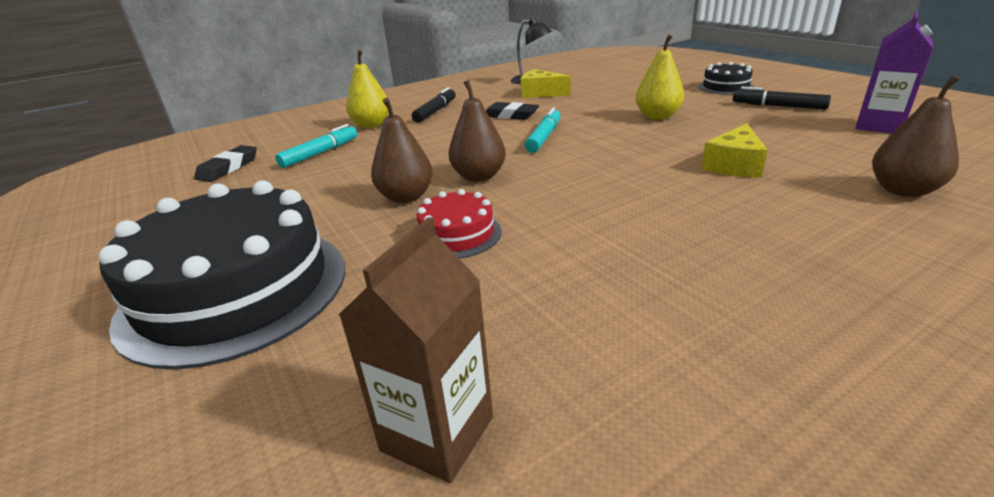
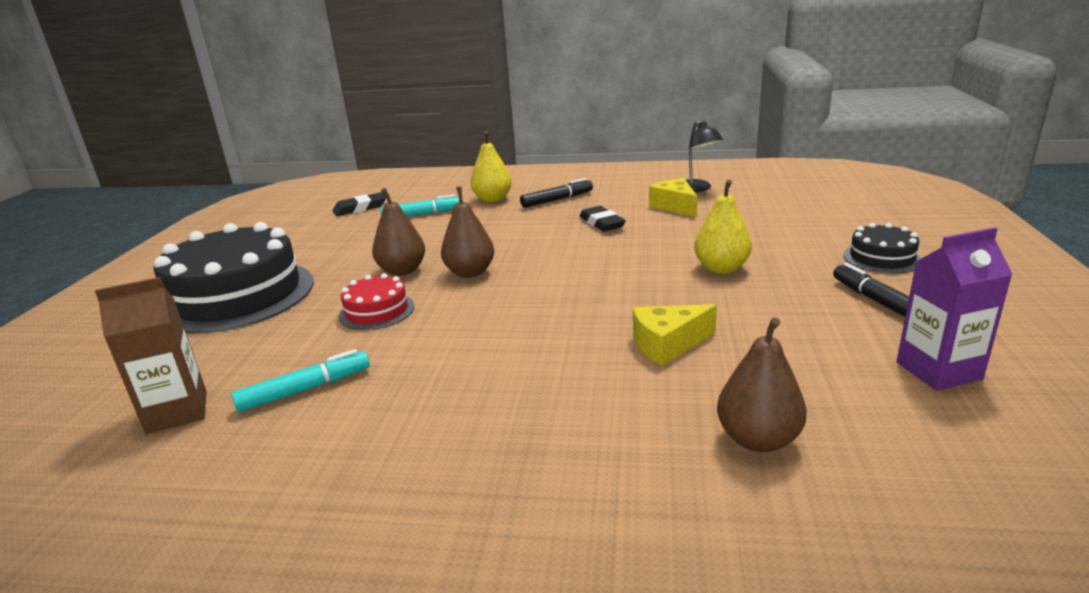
camera: 40 degrees right, 5 degrees down
(544, 137) = (581, 255): turquoise marker -> turquoise marker (305, 390)

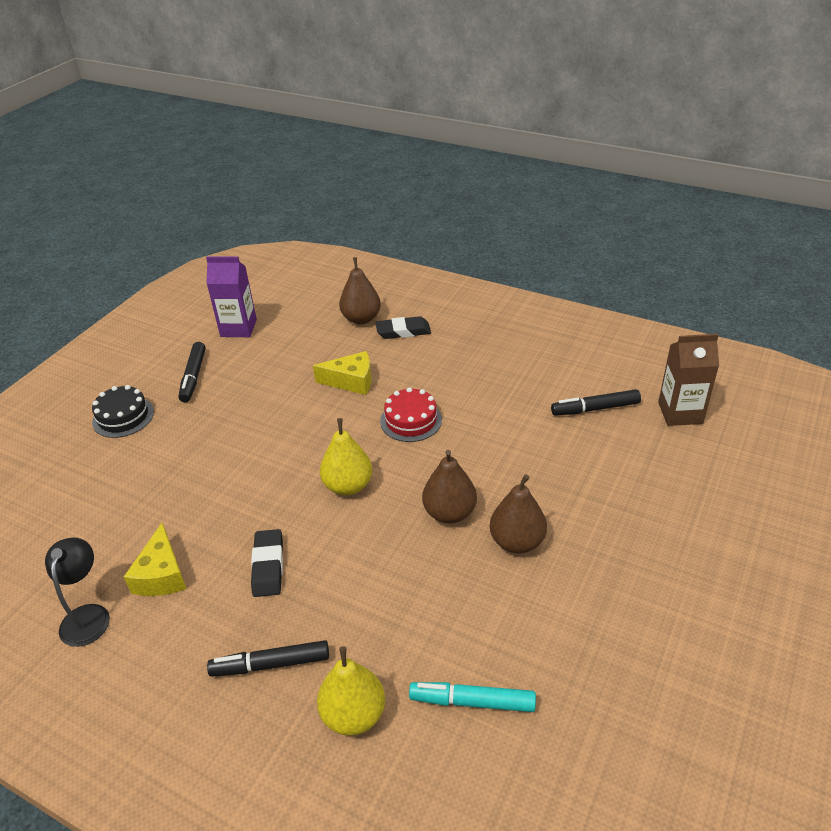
camera: 160 degrees left, 15 degrees up
(237, 295) = (695, 554): black cake -> none
(305, 390) = (595, 408): turquoise marker -> black marker
(360, 208) = (571, 783): black eraser -> black eraser (403, 331)
(377, 311) = (545, 480): red cake -> red cake (411, 420)
(721, 268) = (242, 443): yellow pear -> yellow pear (348, 486)

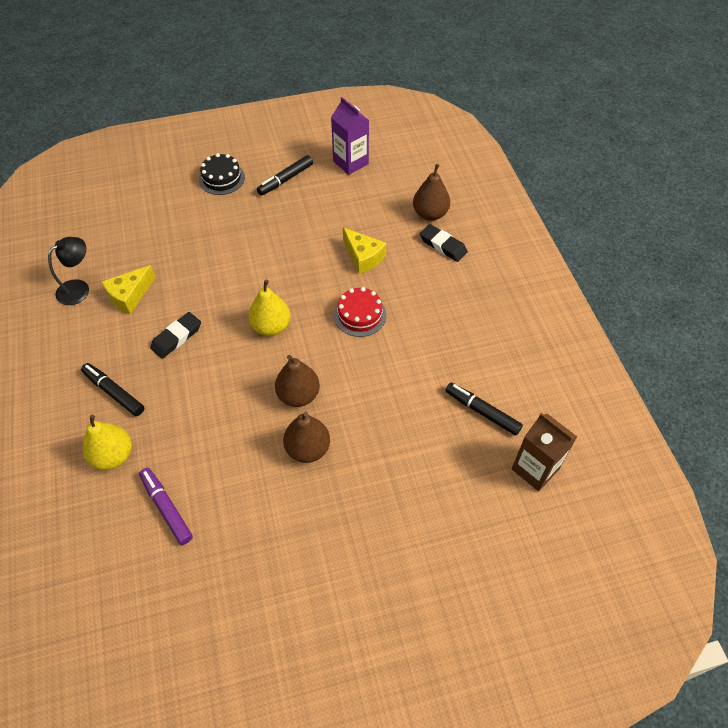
camera: 45 degrees right, 15 degrees up
(472, 701) = (166, 508): turquoise marker -> purple marker

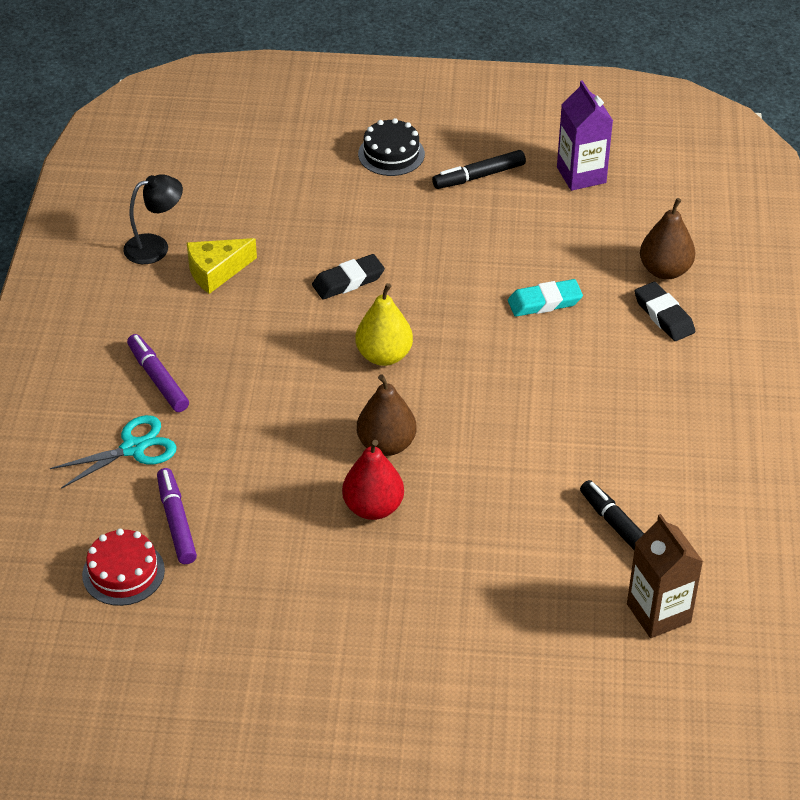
camera: 20 degrees right, 10 degrees down
(113, 456) = (133, 448): yellow pear -> turquoise scissors
(114, 392) = (158, 379): black marker -> purple marker
(176, 337) = (257, 336): black eraser -> black eraser (348, 281)
(308, 449) = (373, 507): brown pear -> red pear
(360, 315) = (508, 372): red cake -> red cake (123, 572)
(363, 257) = (544, 302): yellow cheese -> turquoise eraser

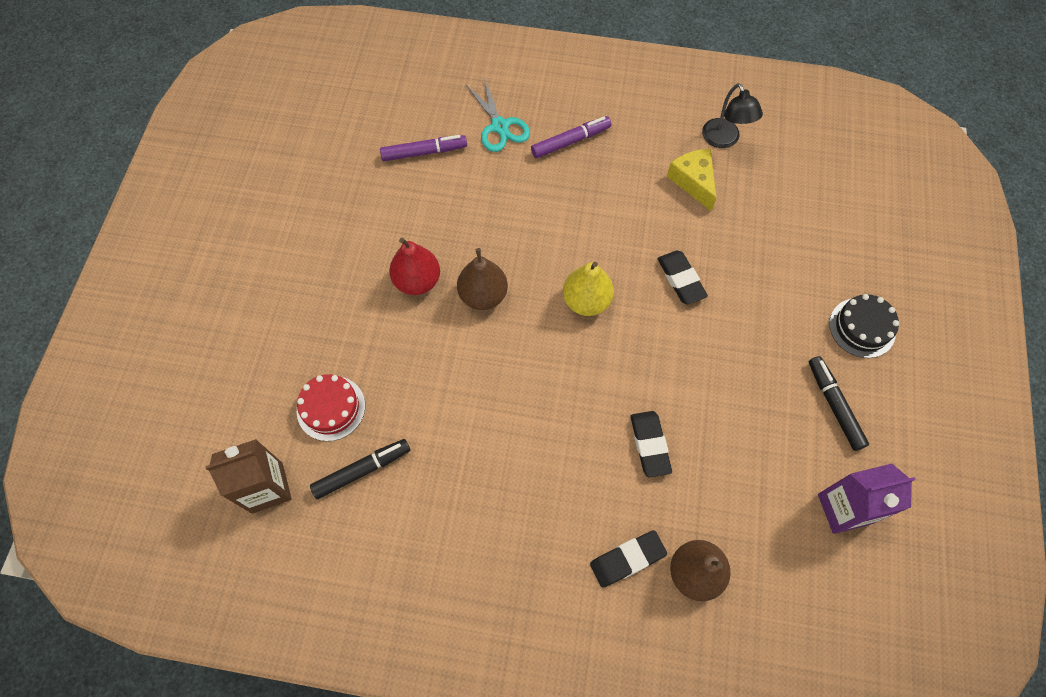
camera: 95 degrees right, 20 degrees up
(123, 572) = (383, 121): red cake -> red cake (331, 408)
(544, 302) = (650, 445): turquoise eraser -> black eraser

